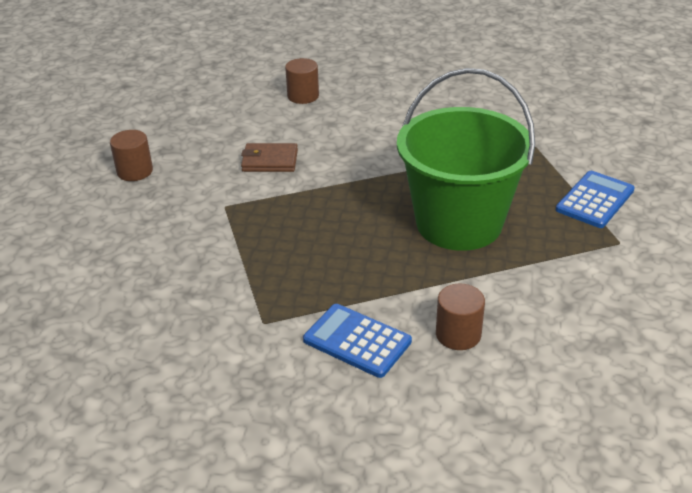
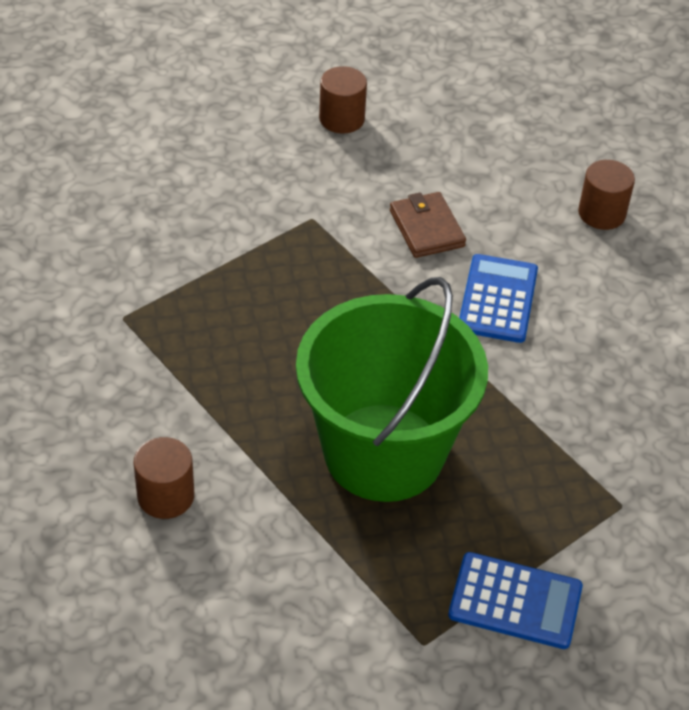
camera: 65 degrees right, 10 degrees up
(357, 341) = (121, 405): blue calculator -> blue calculator (497, 299)

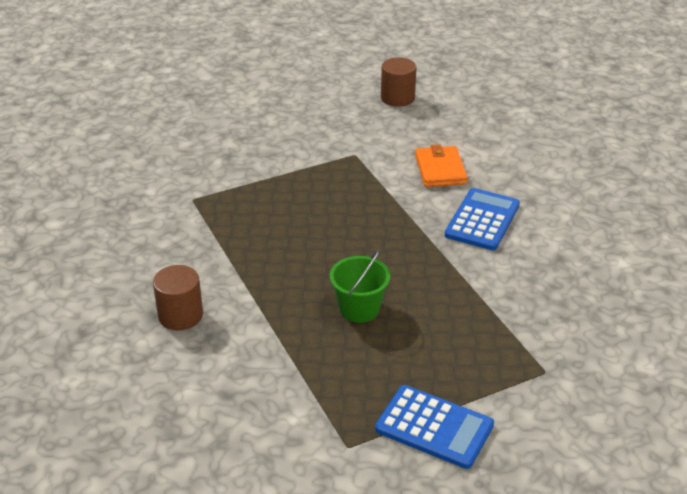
camera: 15 degrees right, 10 degrees down
(383, 452) = (359, 309): green bucket -> green bucket, size x0.41
(426, 228) = (440, 170): brown wallet -> orange wallet
(601, 213) = (582, 174): brown cylinder -> none

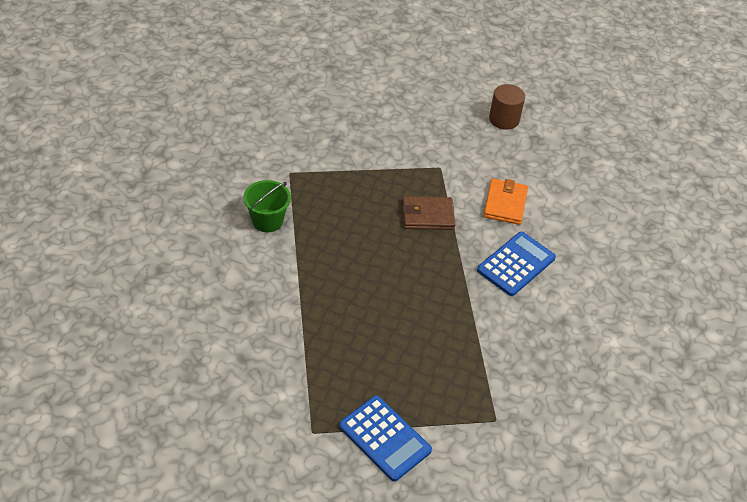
camera: 15 degrees right, 10 degrees up
(180, 315) = (236, 278): brown cylinder -> none
(359, 309) = (375, 316): green bucket -> green bucket (267, 220)
(365, 200) = (428, 216): none -> brown wallet

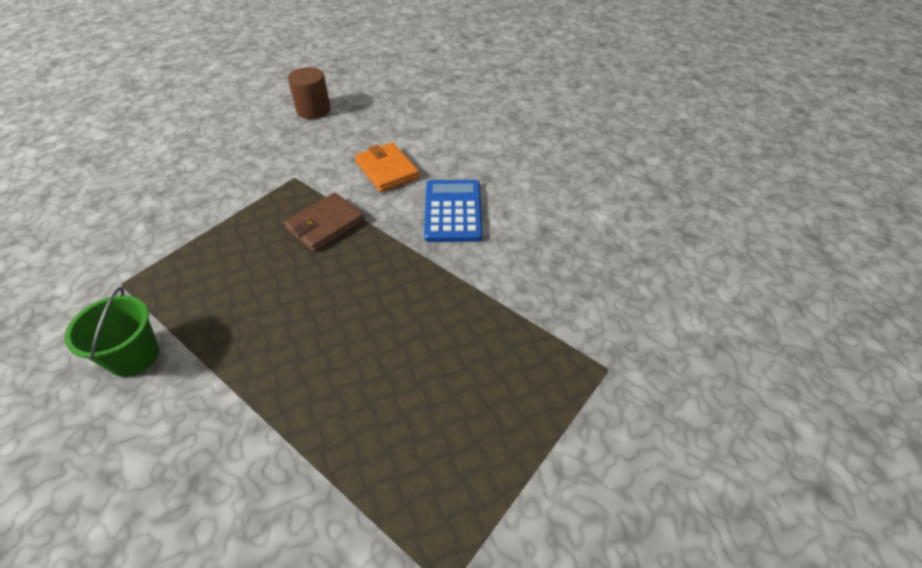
camera: 40 degrees left, 0 degrees up
(385, 438) = (535, 503): blue calculator -> none

